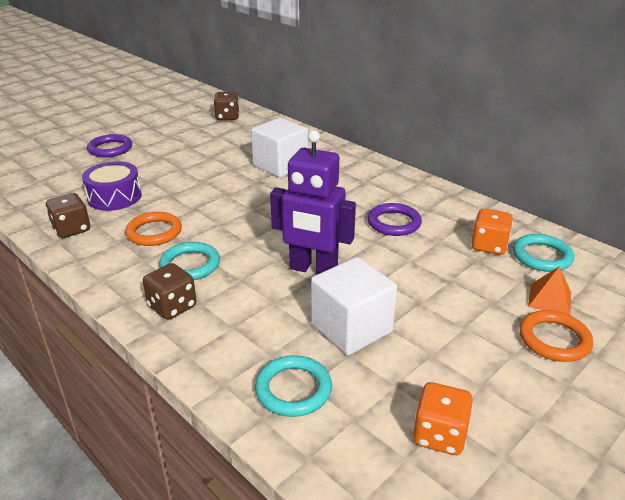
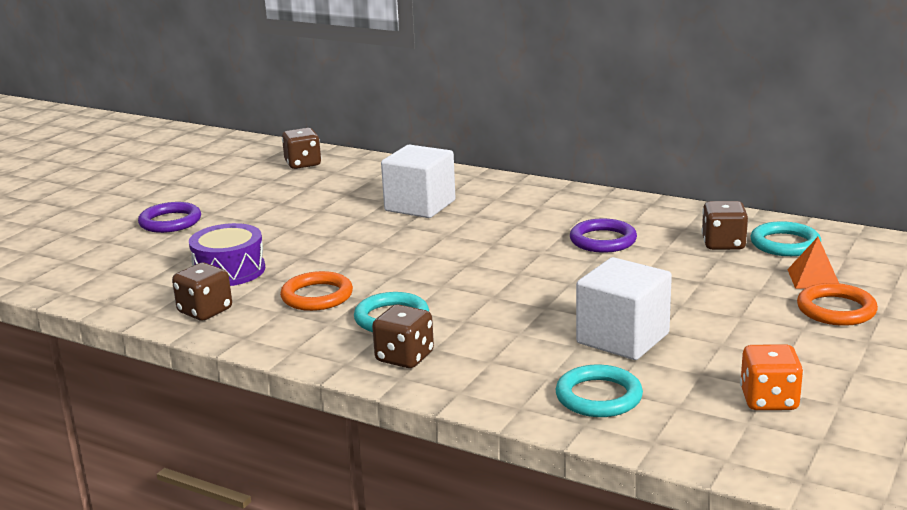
camera: 15 degrees left, 10 degrees down
(313, 269) = (542, 297): purple robot -> none
(489, 246) = (723, 244): orange dice -> brown dice

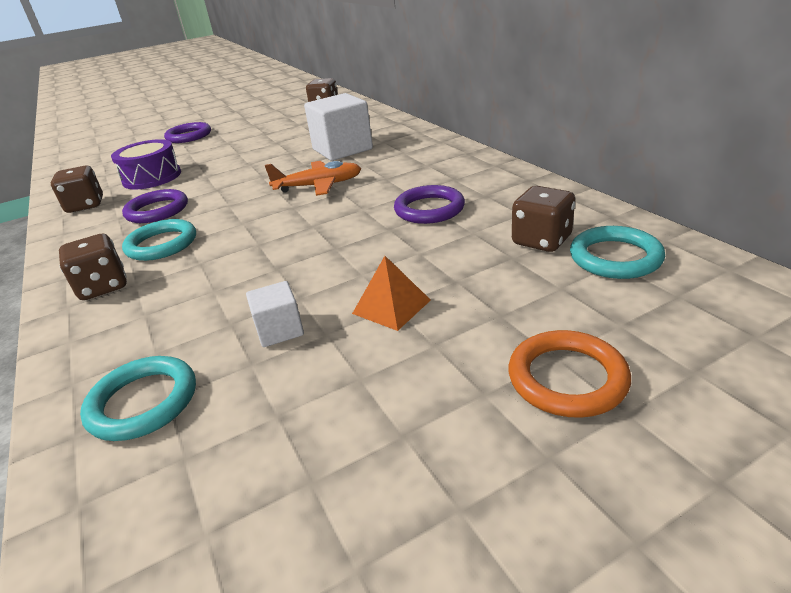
camera: 35 degrees right, 10 degrees up
(317, 296) = (157, 210): orange ring -> purple ring
(460, 242) = (319, 186): none -> orange plane
(622, 338) = (279, 330): white cube -> white cube, size x0.50
(769, 400) = (282, 506): orange dice -> none
(813, 278) = (594, 317): orange pyramid -> orange pyramid (391, 306)

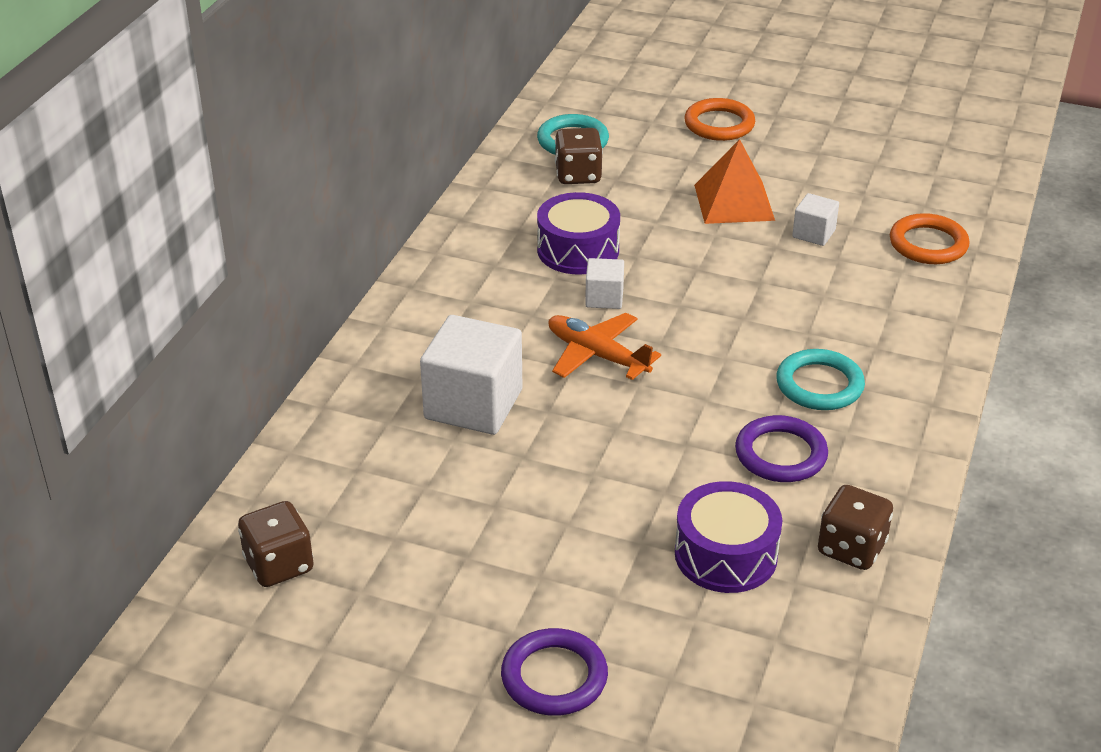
camera: 135 degrees left, 5 degrees up
(103, 287) = (904, 364): brown dice -> none
(143, 402) = (928, 244): turquoise ring -> orange ring
(363, 203) = (604, 298): none -> white cube
(391, 306) = (734, 202): orange pyramid -> orange pyramid, size x1.51
(429, 209) = (578, 250): purple ring -> purple drum

